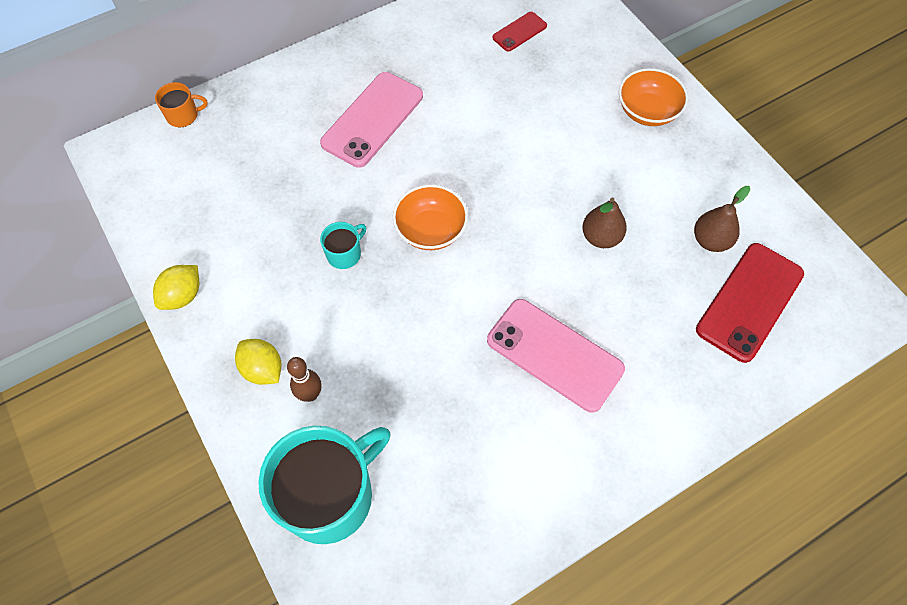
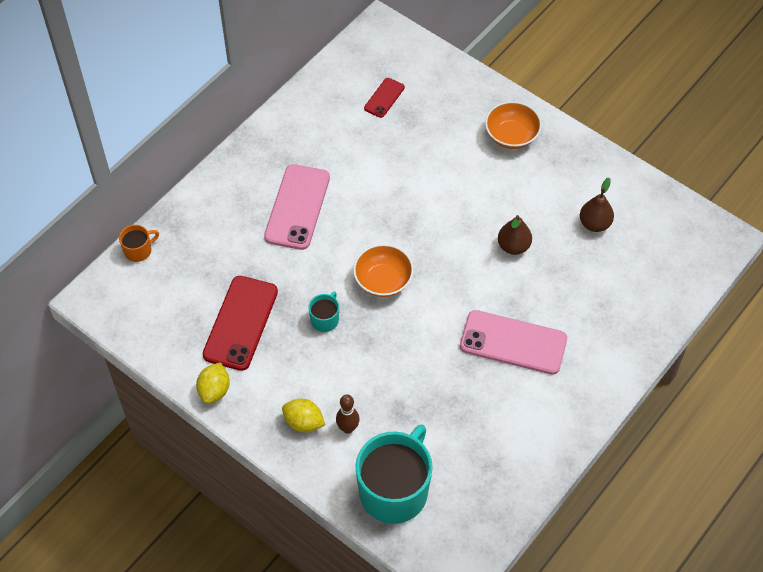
camera: 20 degrees left, 5 degrees down
(749, 302) = (637, 260): red phone -> red phone (241, 323)

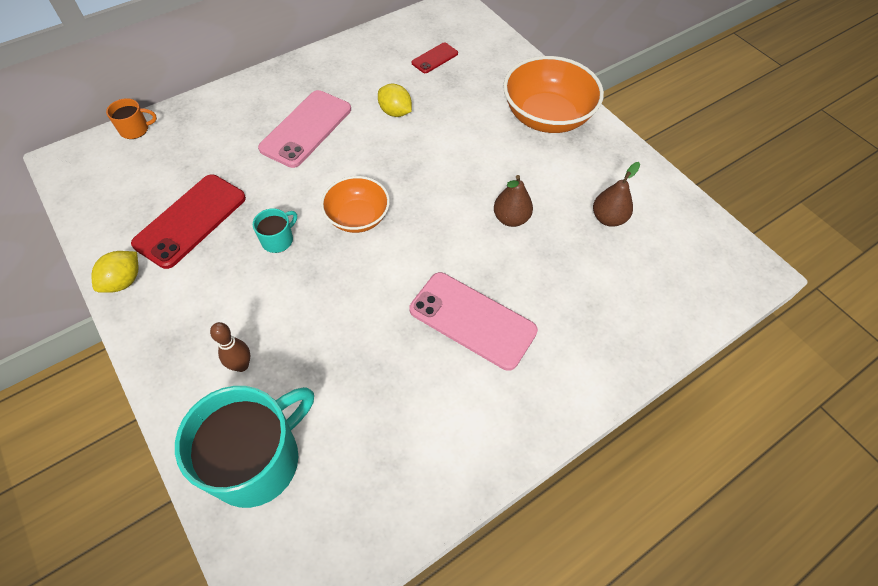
camera: 15 degrees right, 0 degrees up
(303, 422) = (196, 344): yellow lemon -> yellow lemon (395, 112)
(511, 136) = (546, 116): orange bowl -> orange bowl, size x1.63

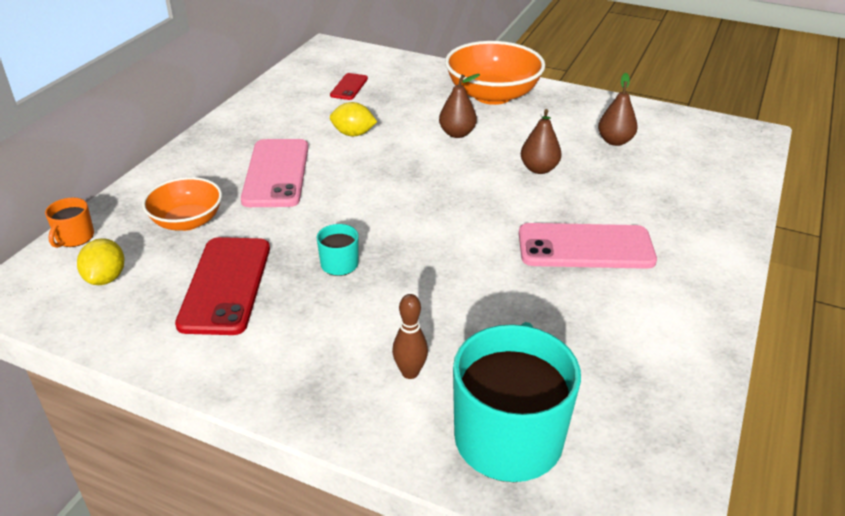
camera: 30 degrees left, 20 degrees down
(123, 281) = (199, 364): yellow lemon -> yellow lemon (106, 278)
(135, 129) = (75, 237): orange mug -> orange mug turned 150 degrees clockwise
(357, 217) = (401, 218): orange bowl -> orange bowl (187, 221)
(477, 148) = (457, 133): none -> brown pear

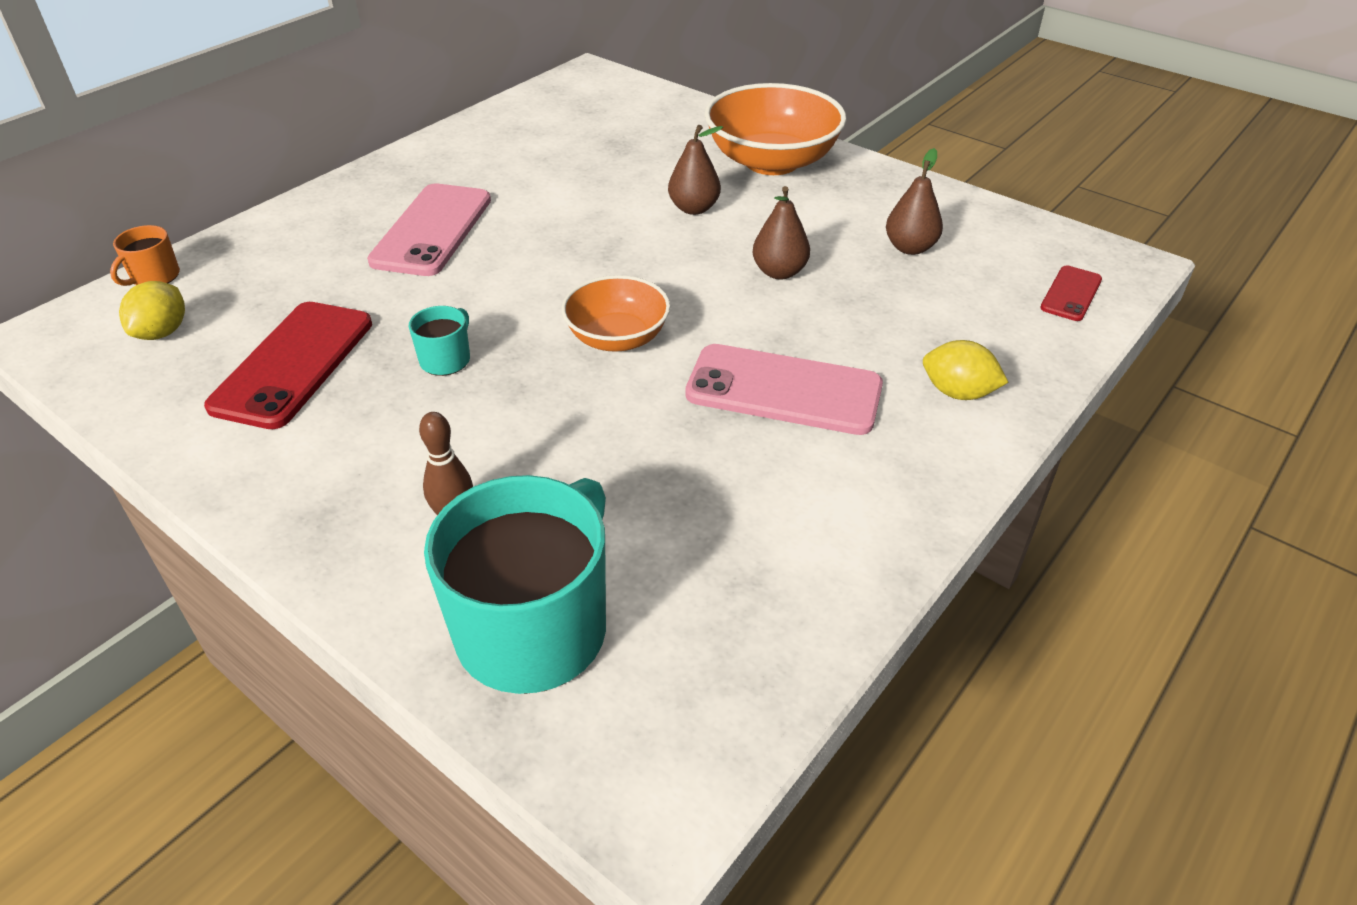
camera: 15 degrees right, 5 degrees up
(187, 221) = (292, 276): orange bowl -> orange bowl (617, 338)
(349, 87) = (586, 128): red phone -> red phone (1071, 294)
(353, 134) = (557, 191): yellow lemon -> yellow lemon (958, 393)

